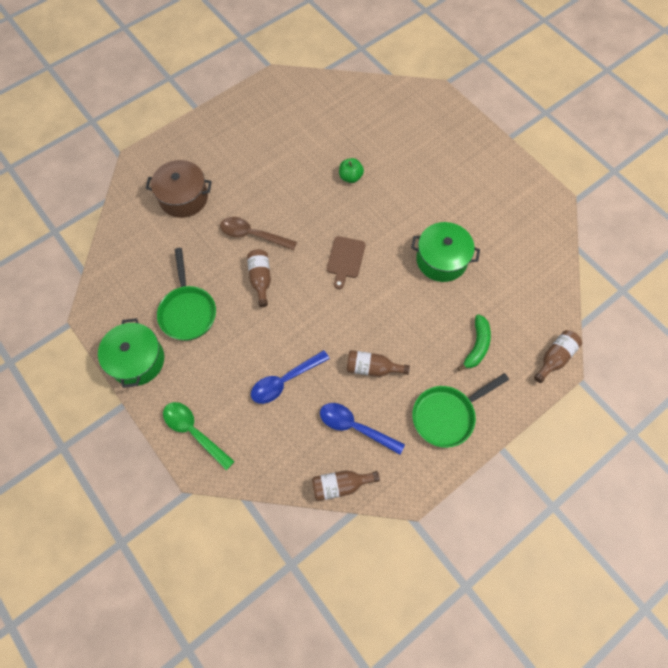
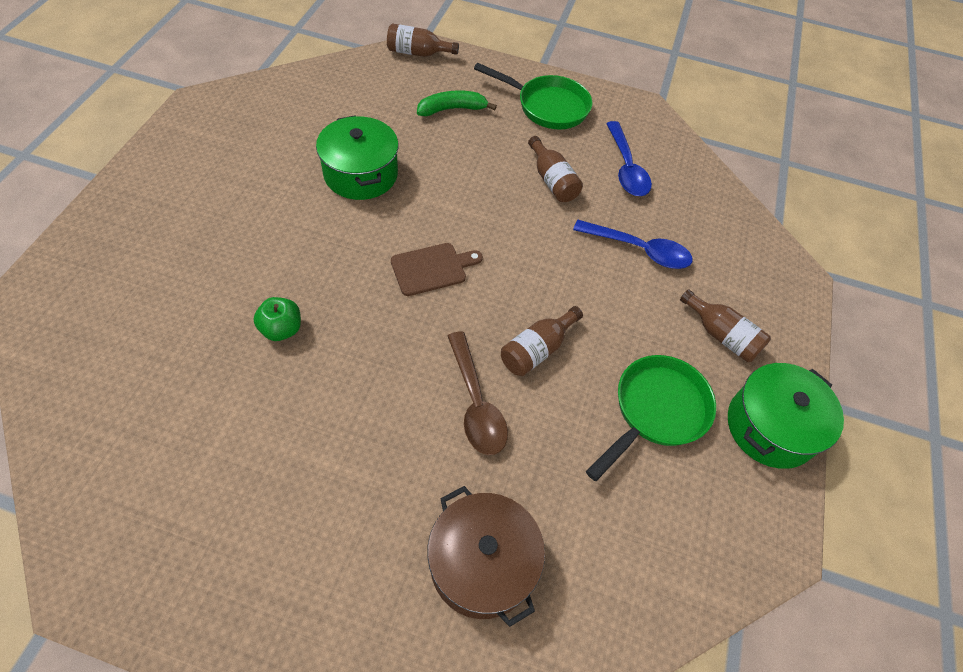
camera: 130 degrees left, 10 degrees down
(194, 432) = (774, 304): green spoon -> none
(340, 485) = (689, 155): brown bottle -> brown bottle (721, 335)

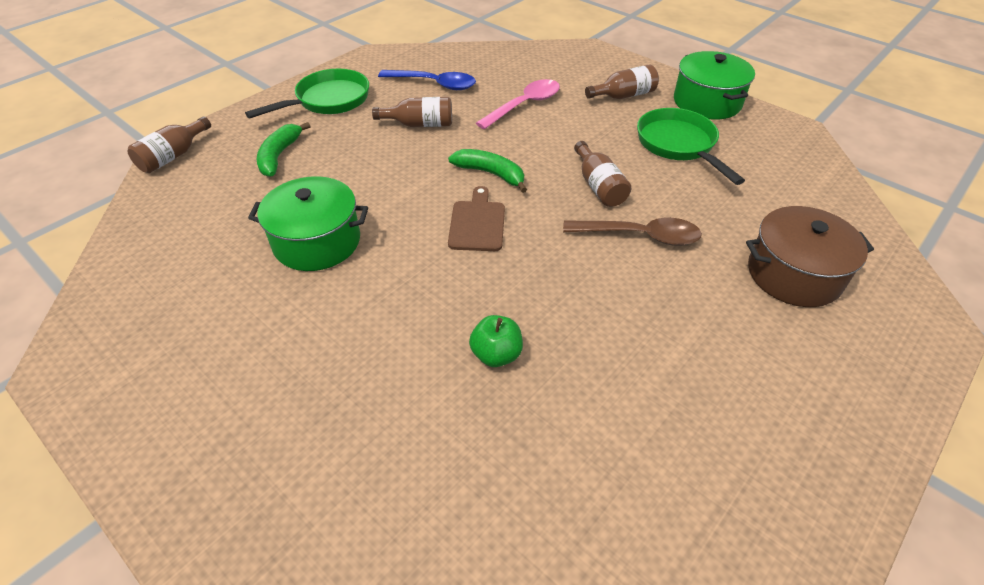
camera: 60 degrees left, 10 degrees down
(507, 257) = (491, 174): none -> green banana
(639, 250) = (524, 105): blue spoon -> pink spoon

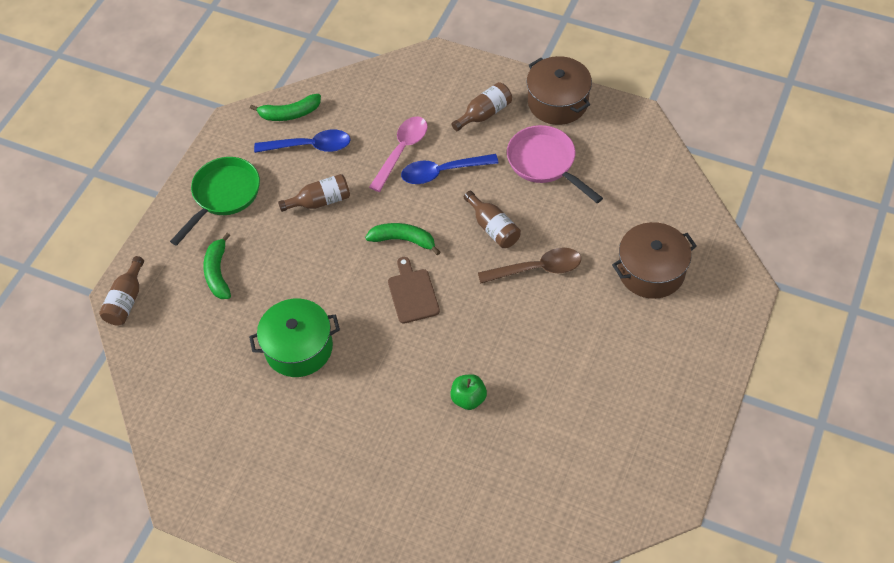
camera: 15 degrees left, 10 degrees up
(429, 59) = (289, 114): none -> green banana
(560, 129) = (442, 172): none -> blue spoon
(679, 145) = (545, 163): green pan -> pink pan
(707, 102) = (557, 102): green pot -> brown pot

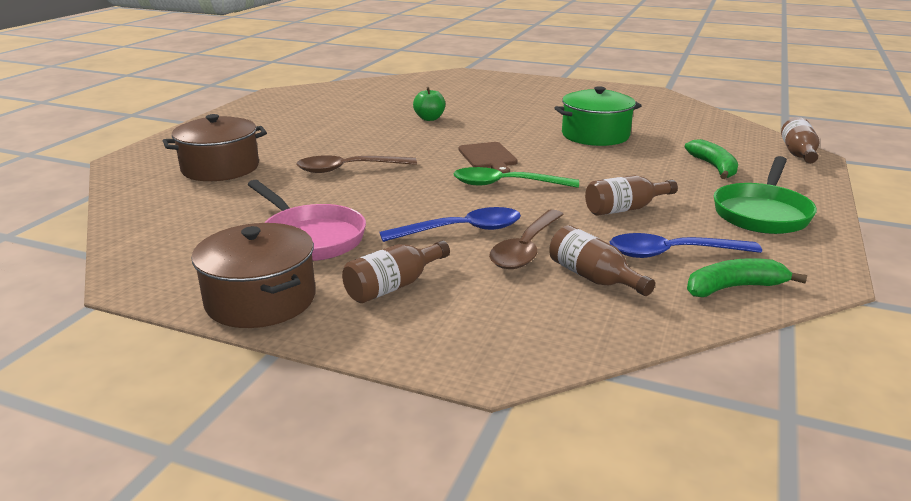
camera: 175 degrees right, 30 degrees down
(402, 151) = (526, 249): pink spoon -> brown spoon
(403, 240) = (506, 184): green banana -> green spoon
(493, 228) = (395, 192): brown bottle -> brown bottle (593, 278)

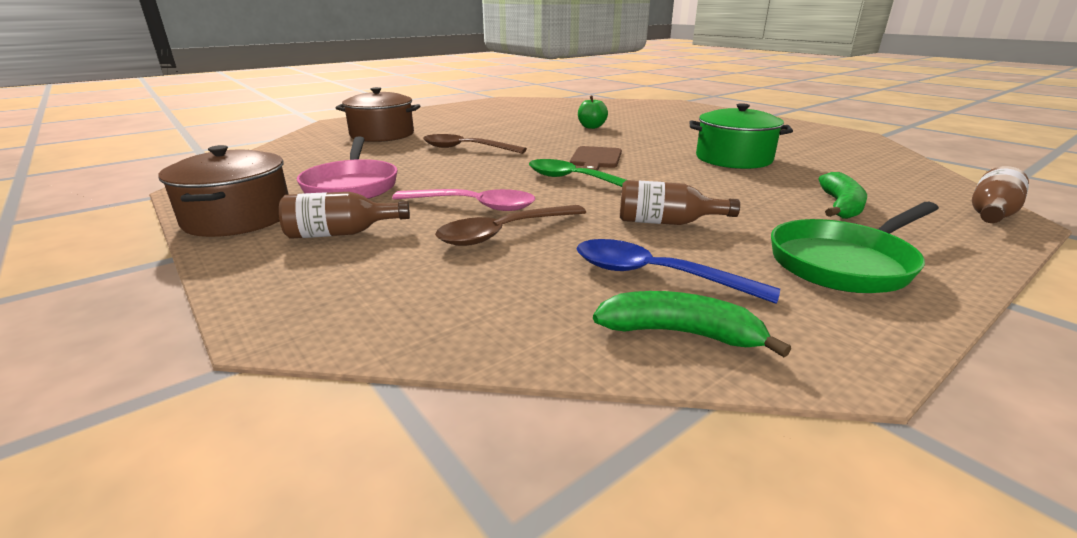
camera: 30 degrees right, 0 degrees up
(462, 230) = (474, 206): blue spoon -> pink spoon
(593, 278) = (525, 275): brown bottle -> none

